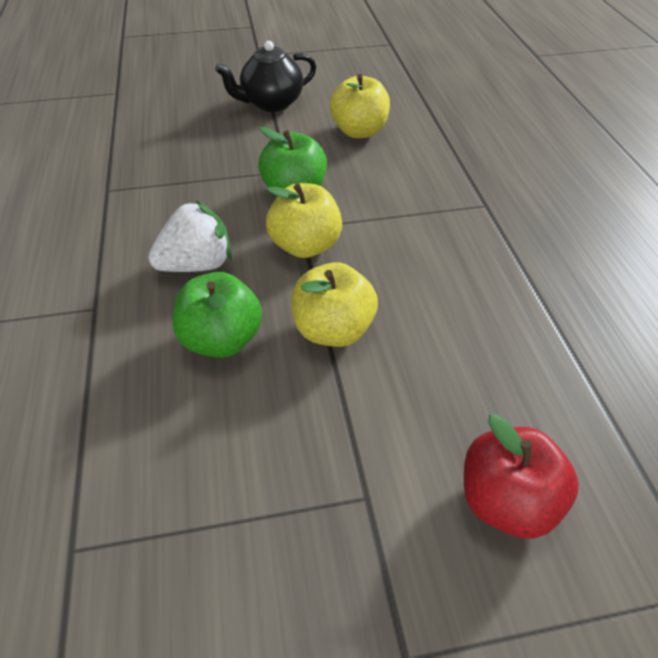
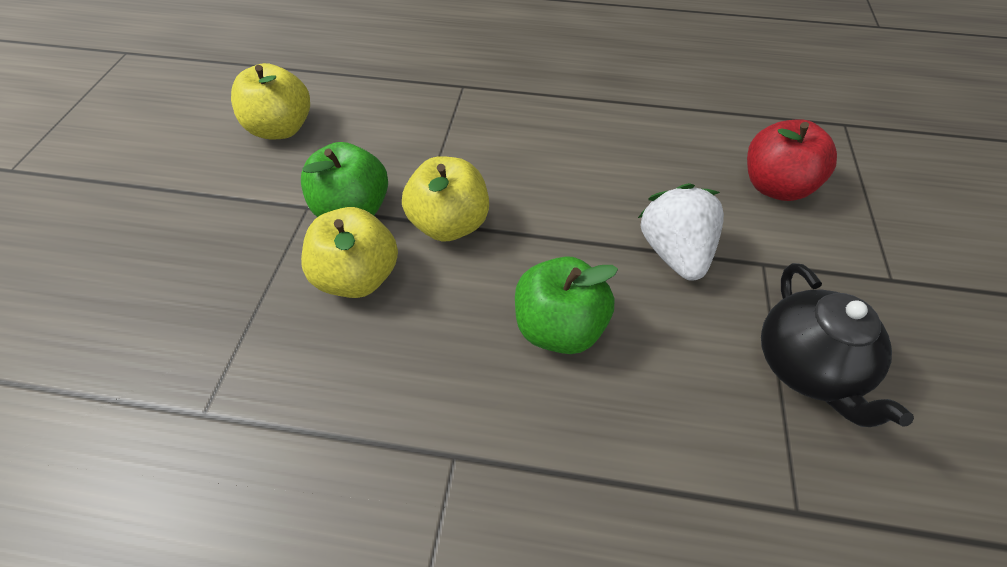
camera: 70 degrees left, 5 degrees up
(197, 265) = (429, 328): white strawberry -> white strawberry (674, 252)
(271, 103) = (150, 186): black teapot -> black teapot (806, 367)
(333, 330) = (578, 235): yellow apple -> yellow apple (358, 277)

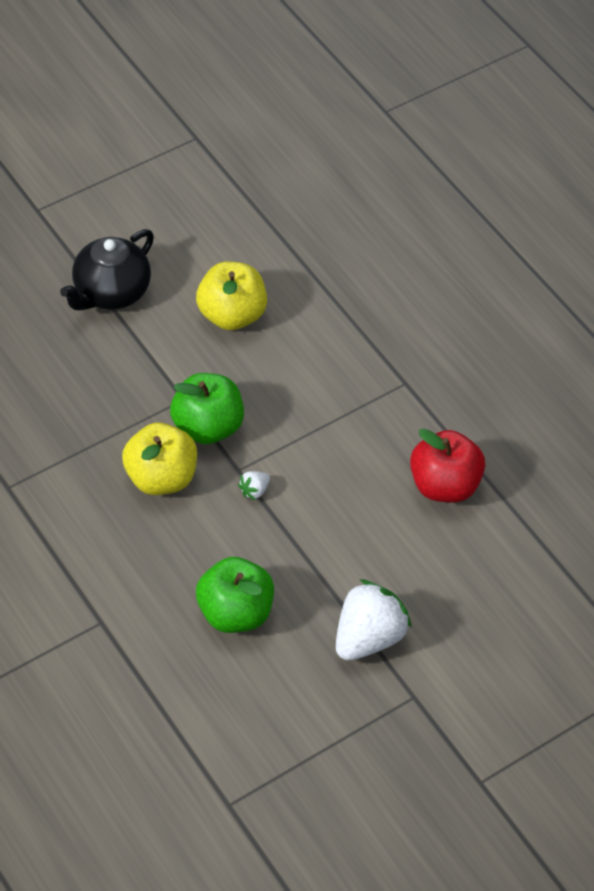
camera: 45 degrees right, 0 degrees up
(449, 224) = (254, 491): yellow apple -> white strawberry
(775, 186) = (511, 664): red apple -> red apple (444, 485)
(806, 367) = (341, 764): black teapot -> black teapot (111, 293)

